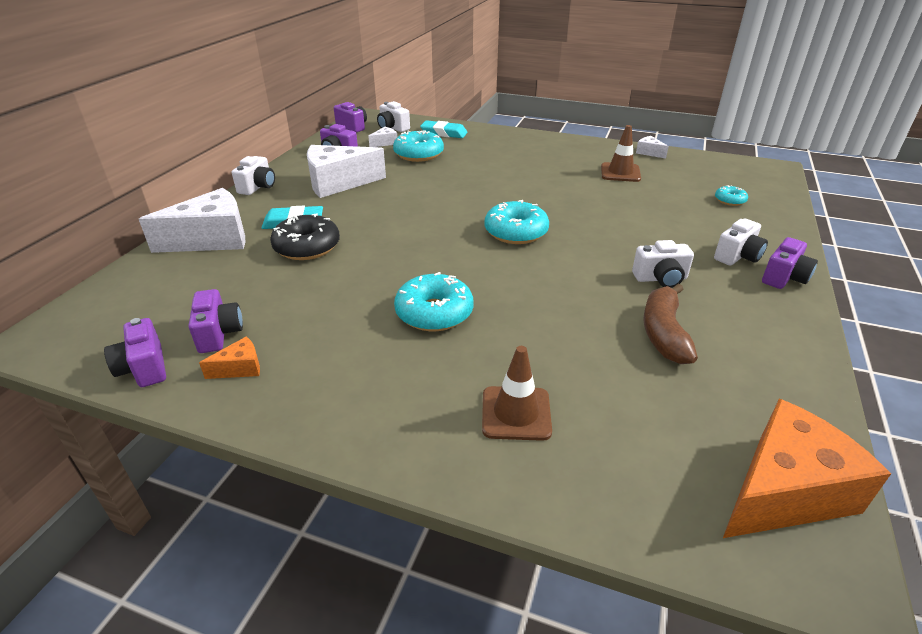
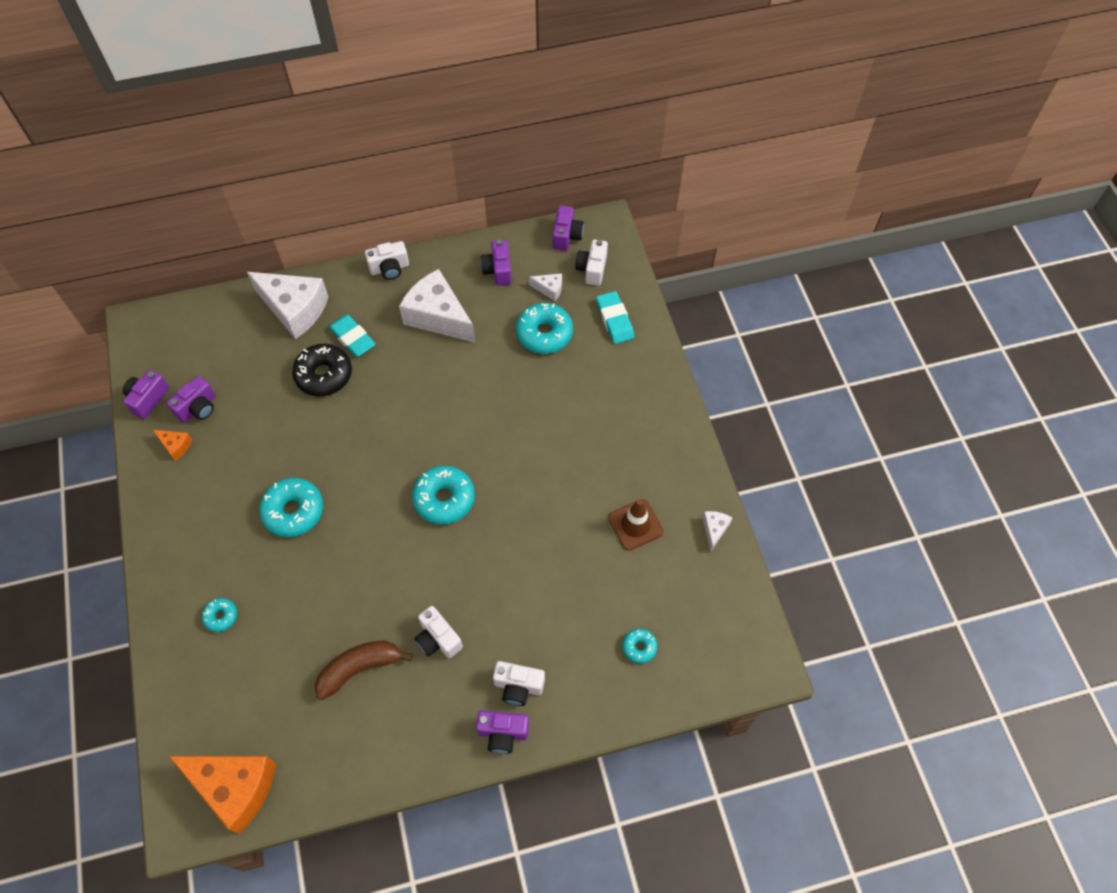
camera: 55 degrees right, 25 degrees up
(516, 413) = (221, 616): brown traffic cone -> turquoise donut

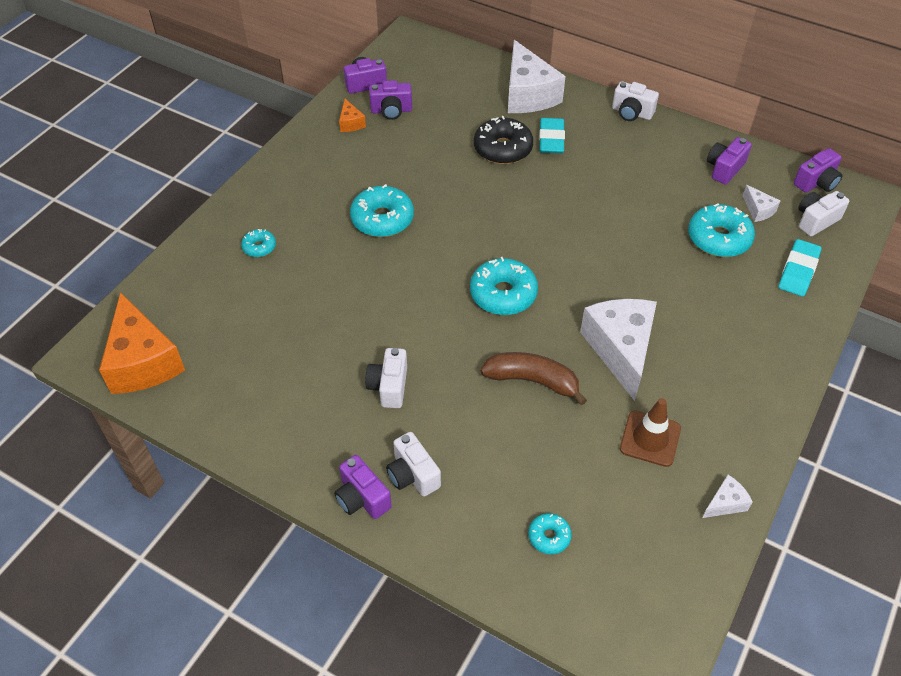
camera: 45 degrees right, 10 degrees down
(359, 668) = (310, 358): brown banana -> brown banana (532, 381)
(438, 316) = (637, 168): white cheese -> white cheese (621, 349)

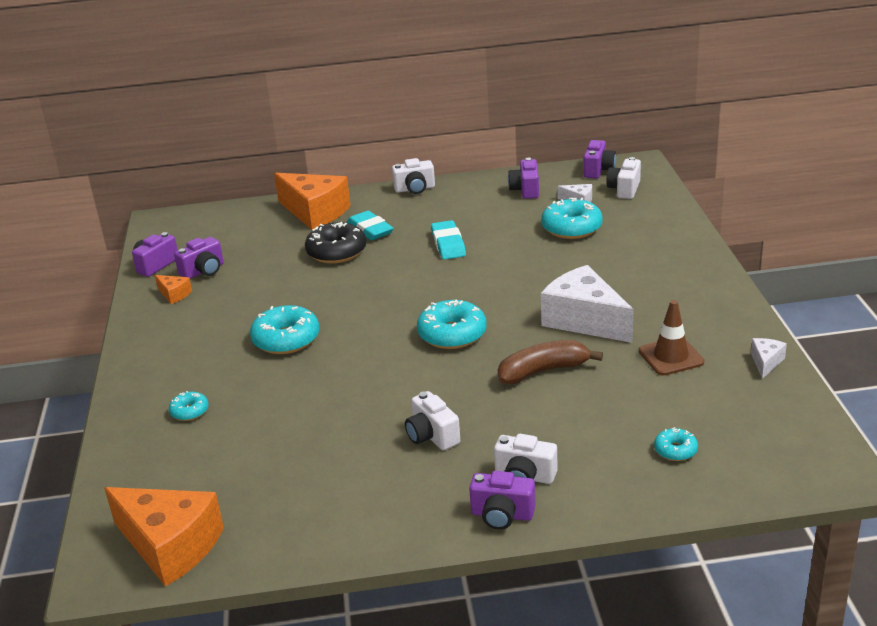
camera: 35 degrees left, 20 degrees down
(527, 94) = (315, 212): white cheese -> orange cheese
(798, 271) = (648, 220): turquoise eraser -> turquoise eraser (448, 244)

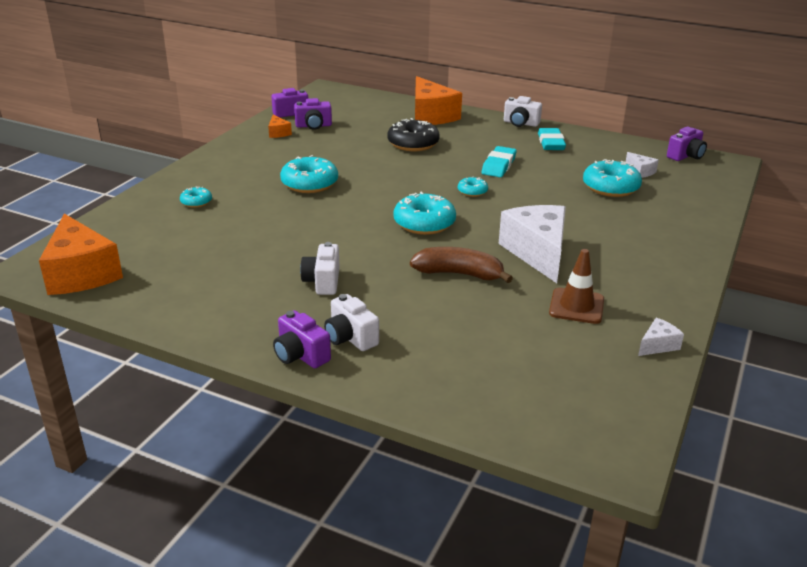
camera: 30 degrees right, 0 degrees up
(370, 230) = (454, 138): turquoise eraser -> turquoise eraser (551, 143)
(525, 190) = (606, 150): purple camera -> none
(624, 189) = (691, 176): white camera -> none
(675, 450) = (491, 374): turquoise donut -> turquoise donut (472, 191)

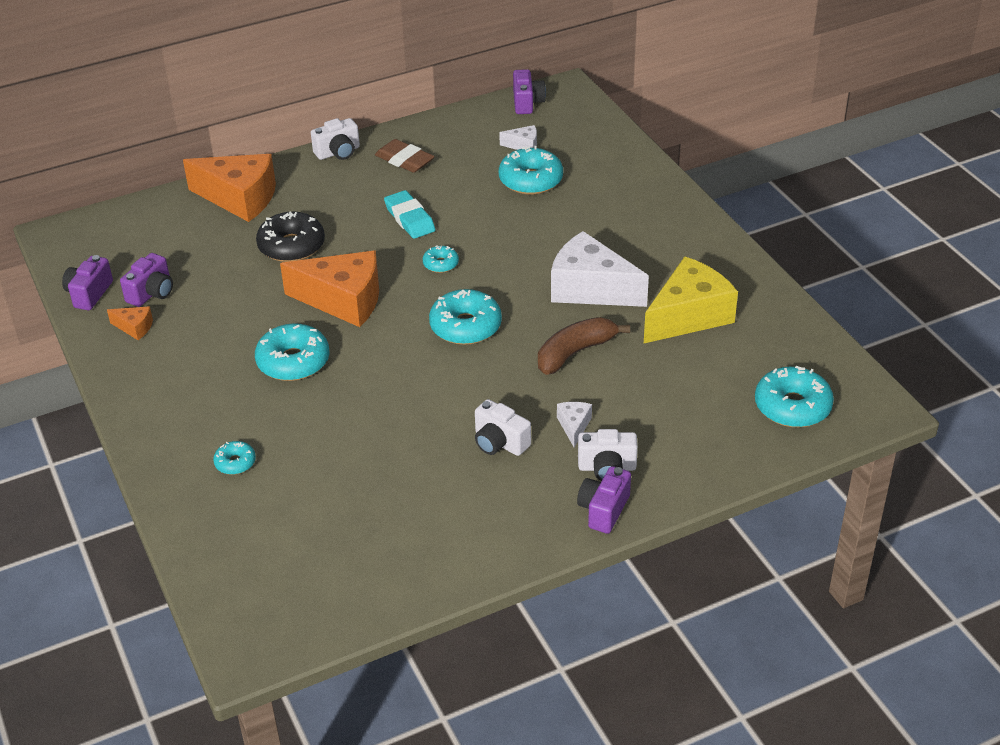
camera: 50 degrees left, 10 degrees up
(81, 273) = (300, 609): orange cheese -> orange cheese (343, 301)
(300, 355) = (603, 510): purple camera -> purple camera turned 120 degrees clockwise
(546, 404) = (792, 407): none -> turquoise donut
(551, 143) = (404, 160): turquoise eraser -> brown eraser
(576, 306) = (689, 316): brown traffic cone -> yellow cheese
(658, 345) = (777, 307): white cheese -> white cheese (574, 426)

